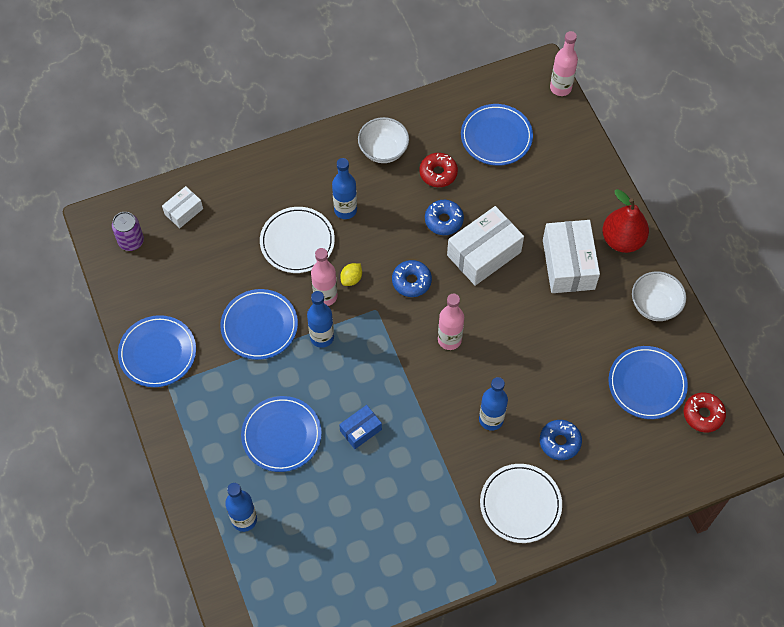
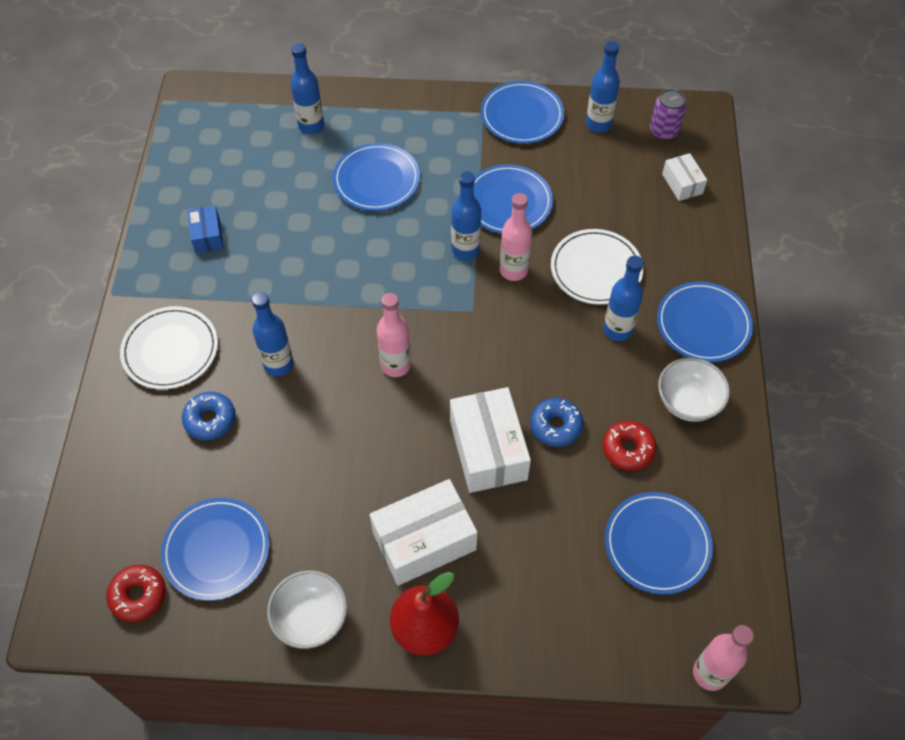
camera: 115 degrees right, 5 degrees down
(143, 291) = (598, 124): none -> blue bottle
(313, 160) = (703, 324): none -> blue plate
(351, 279) = (523, 302): yellow lemon -> none
(360, 430) = (341, 244): blue box -> blue box (207, 236)
(411, 281) = (489, 358): blue donut -> none
(568, 264) = (424, 541): white box -> white box turned 45 degrees counterclockwise

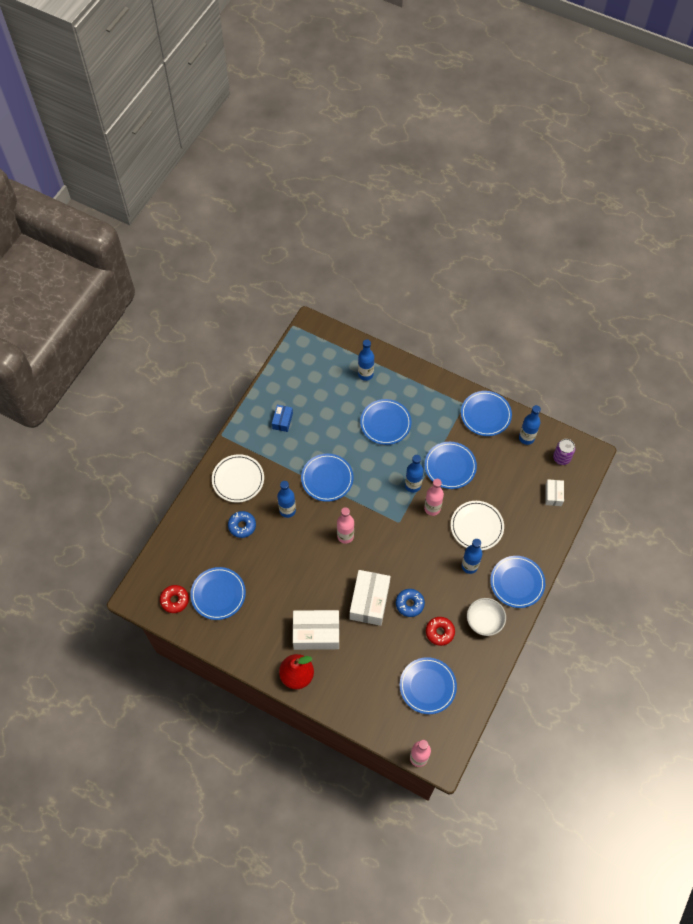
camera: 25 degrees right, 5 degrees up
(311, 618) = (247, 646): white bowl -> none
(322, 292) = (327, 478): none -> blue plate

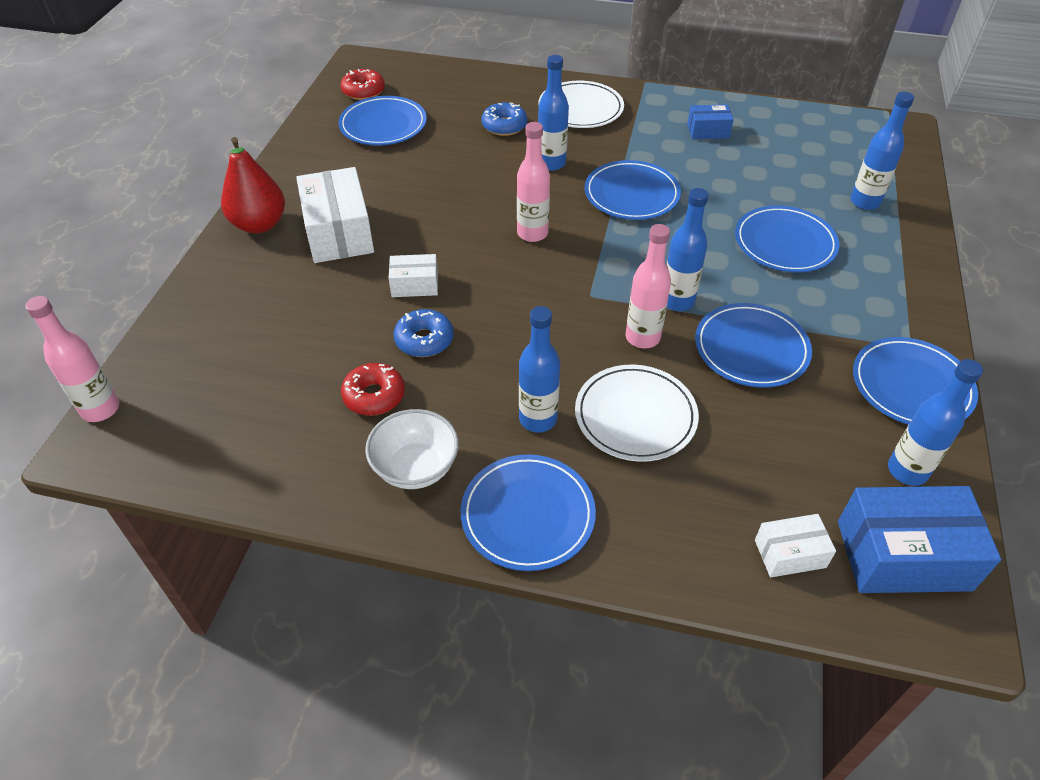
camera: 75 degrees right, 15 degrees down
(369, 601) = (415, 285): white box -> white box, size x0.53
(427, 686) = (253, 397): blue plate -> none
(561, 458) = (903, 555): purple can -> blue box

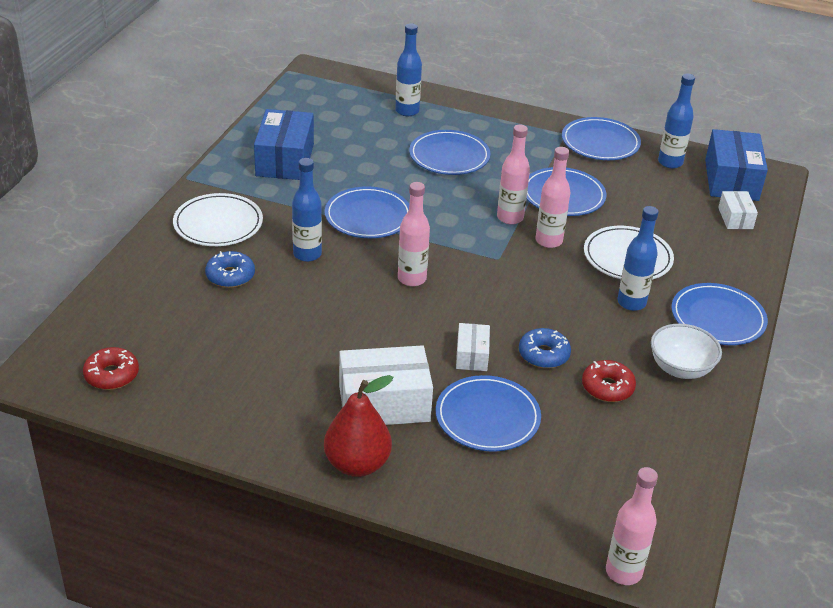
camera: 85 degrees left, 10 degrees down
(383, 125) = (194, 362): blue plate -> blue plate (487, 417)
(677, 301) = (510, 218): blue bottle -> pink bottle
(708, 131) = (285, 160): blue box -> blue box, size x1.89

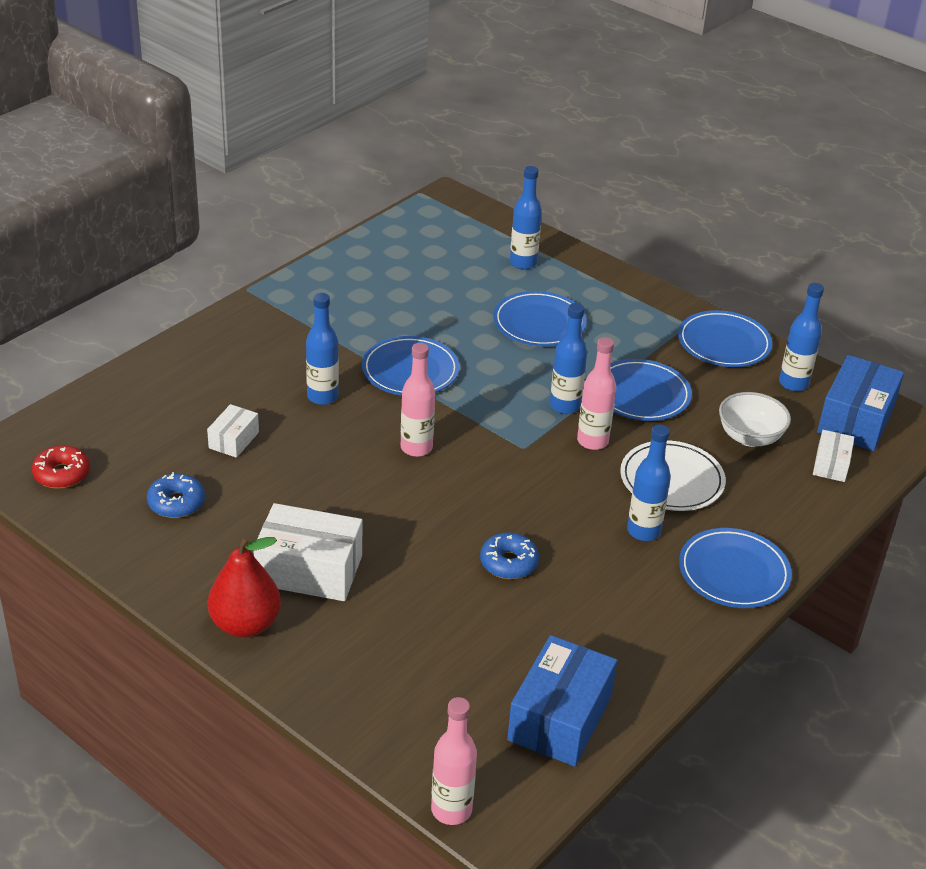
camera: 20 degrees right, 0 degrees up
(218, 224) = (251, 344): white plate -> none
(230, 276) = (232, 401): blue donut -> blue donut (176, 503)
(285, 160) = (359, 290): blue box -> blue box (560, 718)
(472, 355) = (430, 544): white box -> white box (233, 440)
(487, 417) = (407, 613): blue plate -> none
(510, 218) = (565, 406): pink bottle -> blue bottle
(607, 387) = (557, 615): red donut -> none
(680, 368) = (653, 617): white bowl -> white bowl (749, 437)

